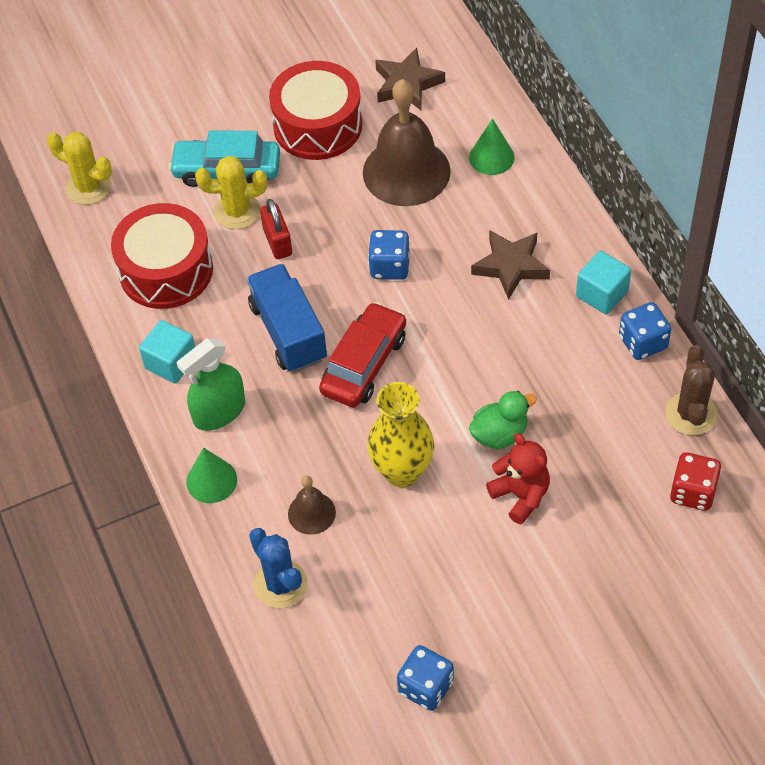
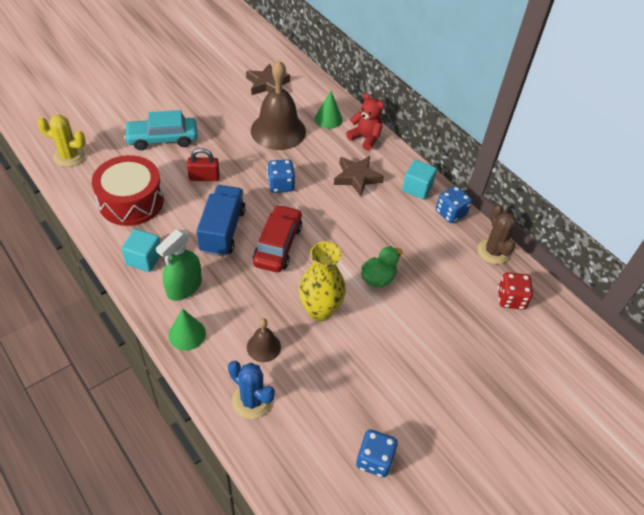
camera: 20 degrees left, 5 degrees down
(237, 211) = (173, 162): yellow cactus -> none
(277, 242) = (204, 177): red padlock -> red padlock turned 60 degrees counterclockwise
(288, 332) = (222, 231): blue truck -> blue truck turned 45 degrees clockwise
(317, 125) = (216, 110): red drum -> none
(520, 495) = (403, 316): red teddy bear -> red teddy bear (365, 138)

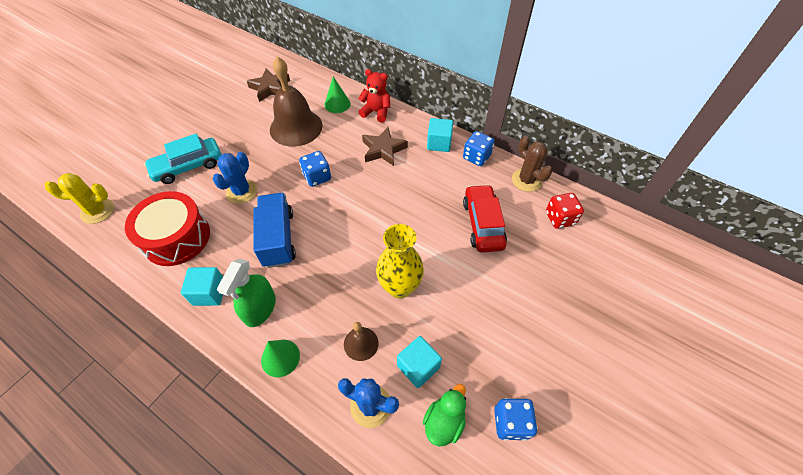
camera: 15 degrees left, 5 degrees up
(204, 177) = (242, 191): red padlock -> blue cactus
(278, 245) = (336, 235): red car -> red car (482, 224)
(308, 384) = (418, 366): none -> turquoise cube
(378, 278) = (439, 237): green duck -> green duck (444, 421)

